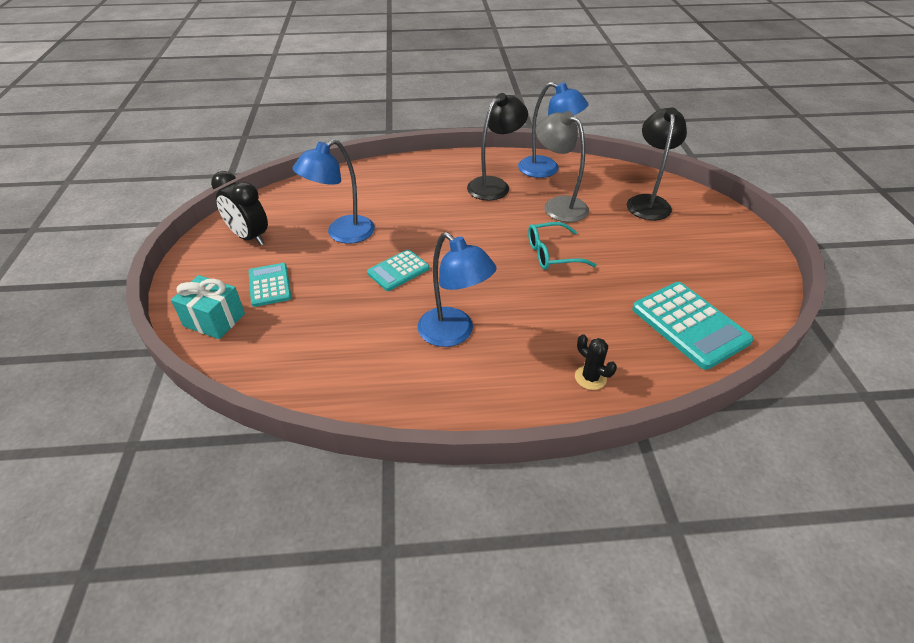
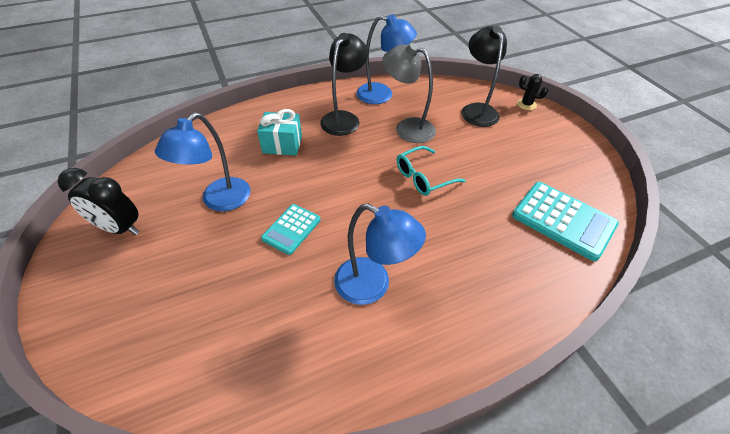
camera: 20 degrees left, 5 degrees up
(214, 320) = (112, 342): turquoise gift -> turquoise gift (282, 144)
(269, 285) = (162, 280): turquoise calculator -> none
(590, 378) = (511, 298): black cactus -> black cactus (526, 104)

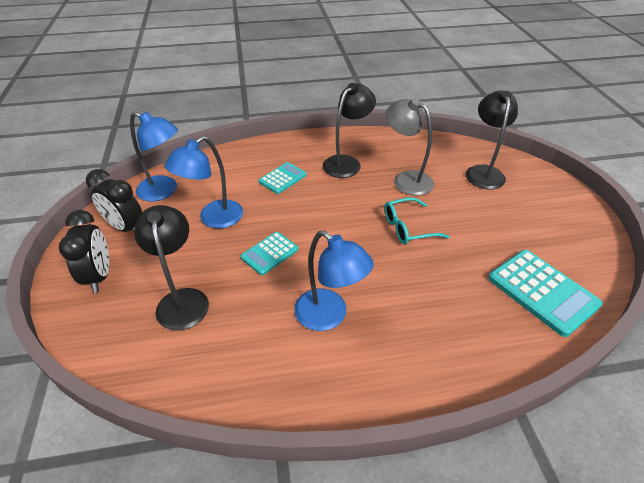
camera: 15 degrees right, 5 degrees down
(102, 291) = (99, 276): none -> black clock
(208, 300) = (182, 299): none -> black lamp
(282, 144) = (282, 178): turquoise gift -> turquoise calculator
(382, 95) = (390, 145): blue lamp -> blue lamp (164, 191)
(526, 104) = (539, 173): black cactus -> none

